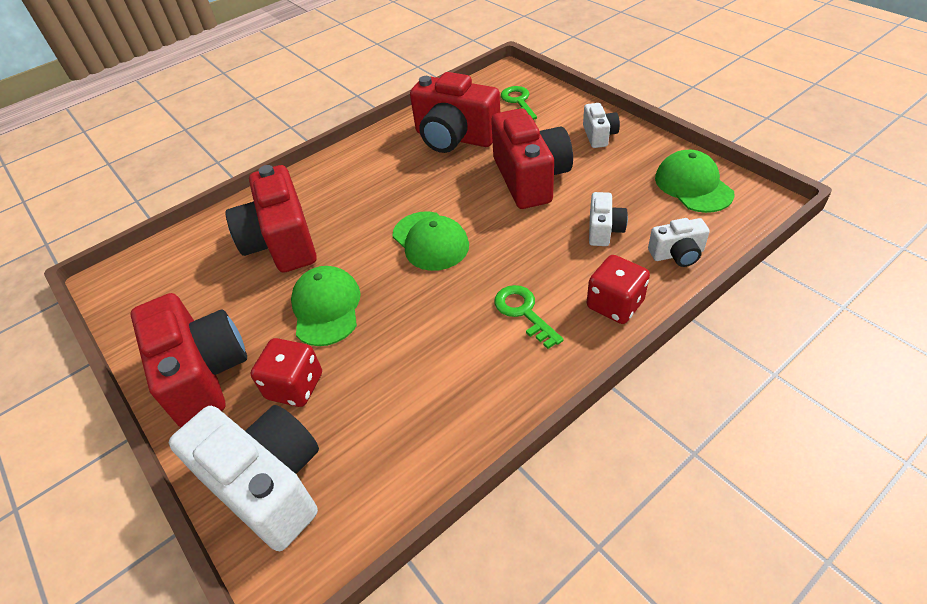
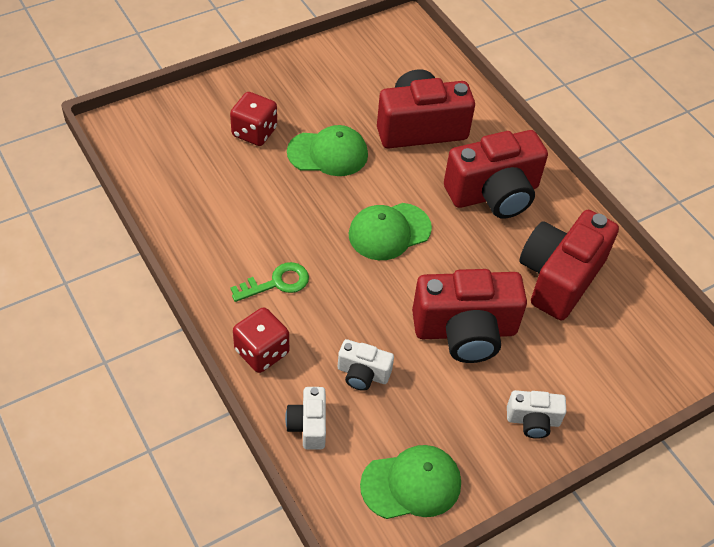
camera: 90 degrees right, 5 degrees up
(203, 374) = (285, 83): red camera -> red camera (494, 194)
(268, 484) = (179, 117): white camera -> none
(518, 101) = (627, 355): green key -> none

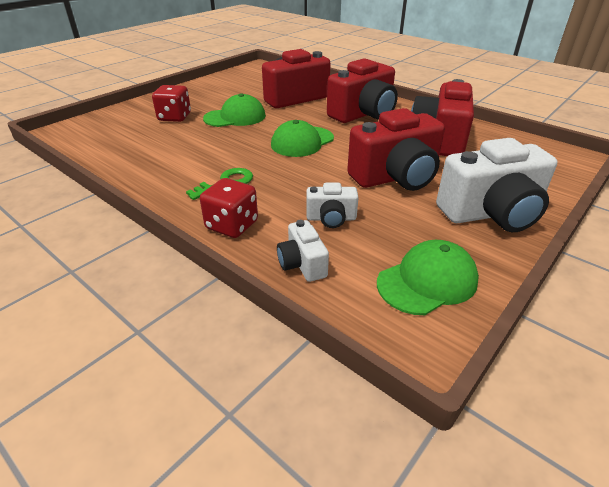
camera: 15 degrees left, 15 degrees down
(533, 420) = (491, 213): white camera -> white camera, size x2.03

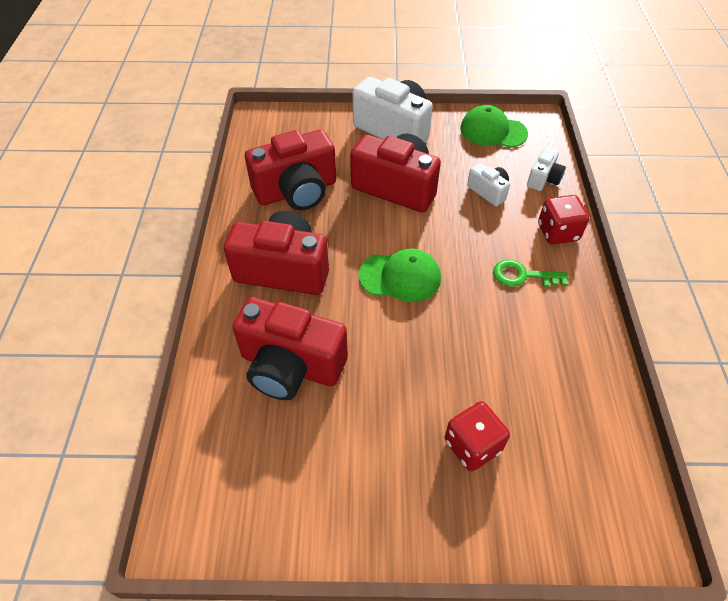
camera: 130 degrees left, 15 degrees up
(235, 117) = (406, 379): green cap -> none

